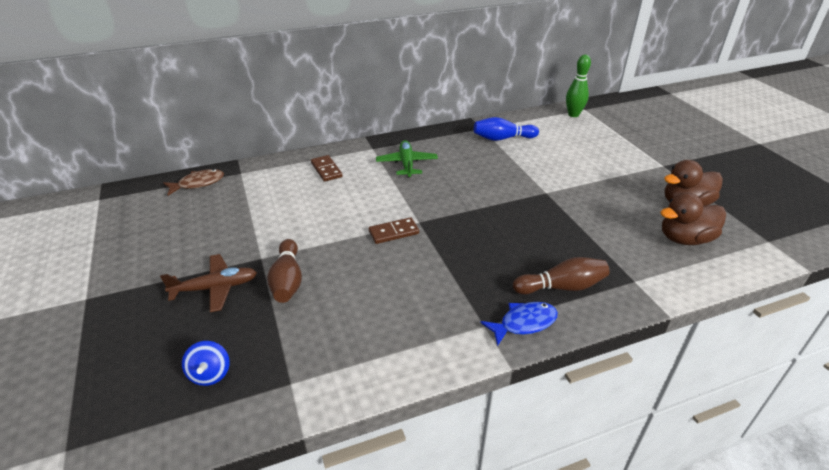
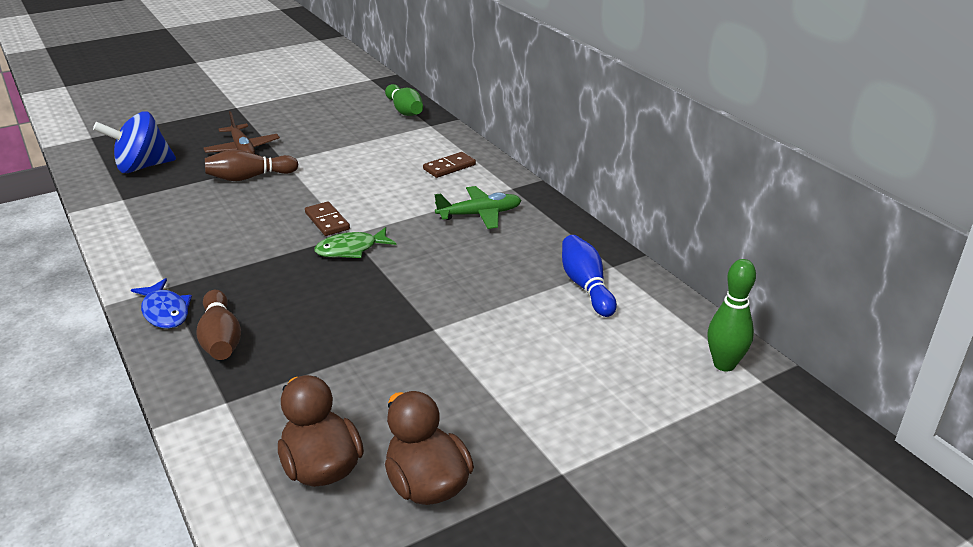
camera: 80 degrees right, 5 degrees down
(198, 183) = (404, 110): brown fish -> green bowling pin
(210, 374) = (142, 167): blue spinning top -> blue spinning top, size x1.85
(442, 221) = (351, 249): none -> green fish

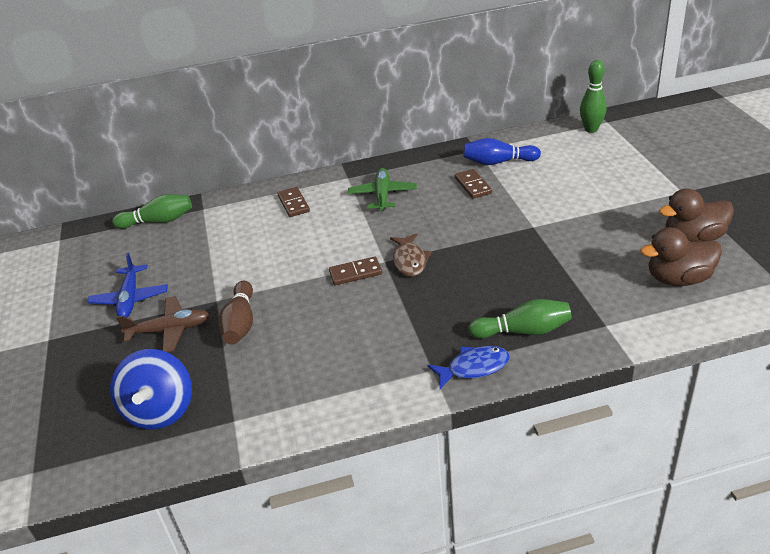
camera: 70 degrees left, 5 degrees up
(221, 339) = (523, 331): brown bowling pin -> green bowling pin
(286, 124) = (130, 299): none -> blue plane
(351, 249) = (410, 261): green fish -> brown fish
(519, 273) = (473, 186): none -> brown domino

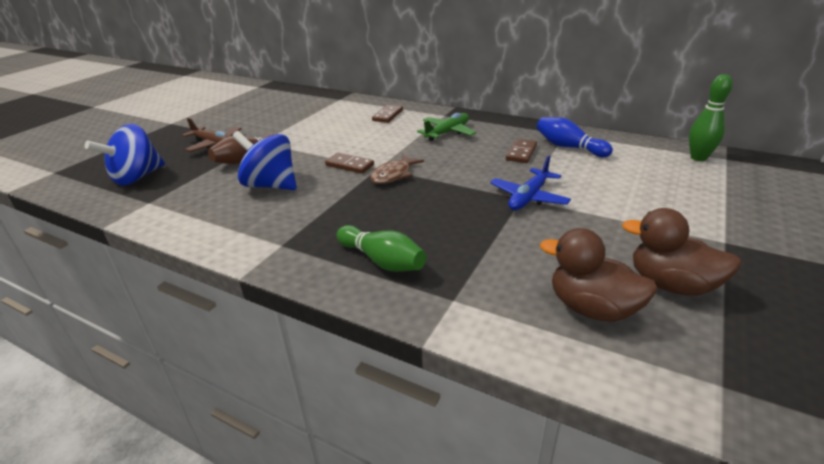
camera: 40 degrees right, 5 degrees down
(130, 299) = (230, 123): blue plane -> blue plane (528, 197)
(158, 221) = (309, 96): green bowling pin -> none
(321, 332) = (271, 185): none -> blue spinning top
(473, 368) = (305, 261): blue fish -> none

